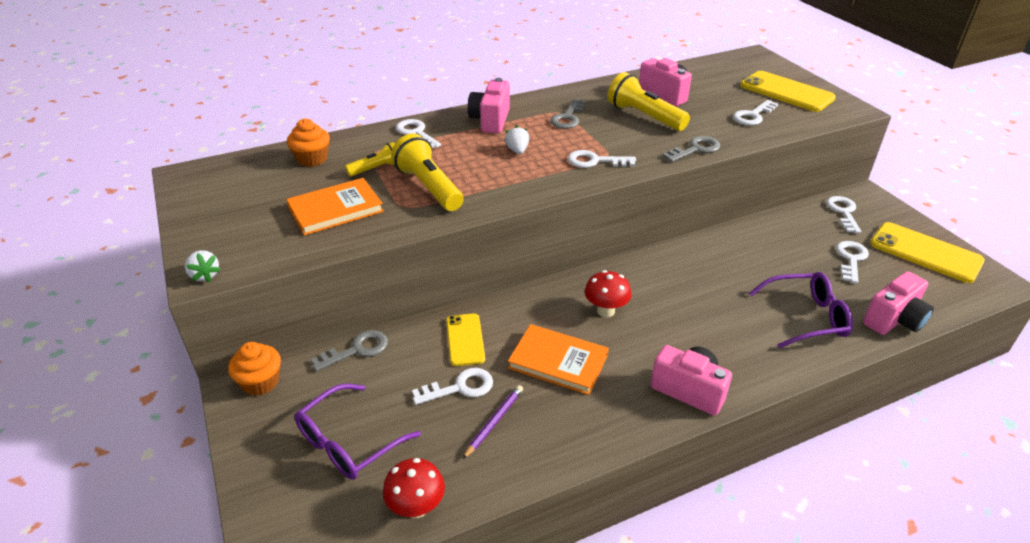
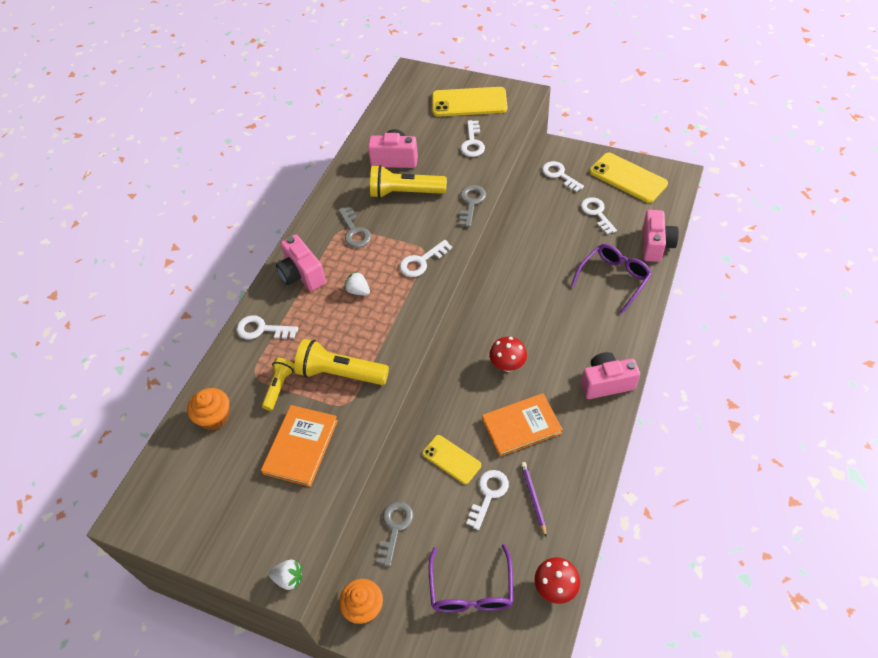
camera: 40 degrees left, 15 degrees up
(925, 252) = (628, 178): yellow phone -> yellow phone turned 45 degrees clockwise

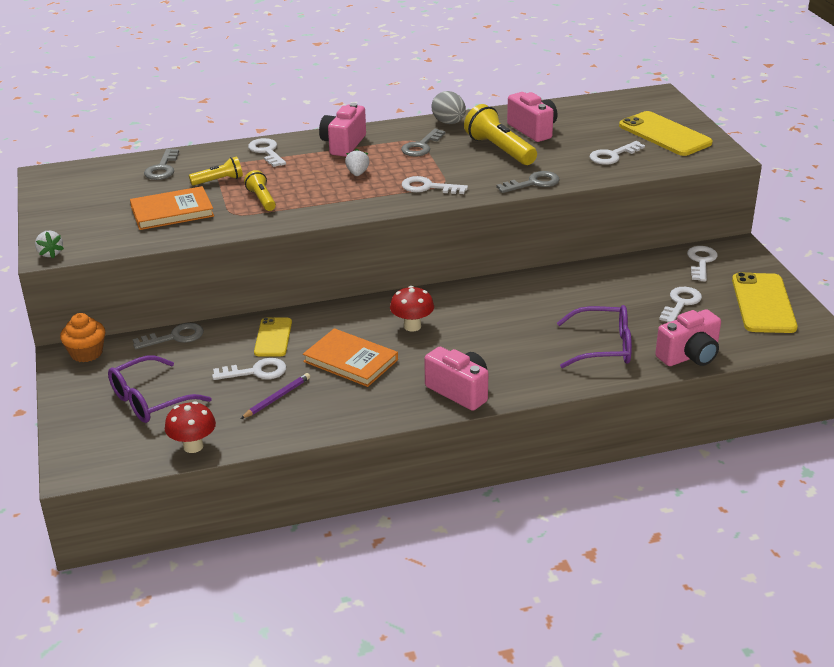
camera: 50 degrees right, 20 degrees down
(214, 417) = (162, 168): orange cupcake -> grey key
(334, 196) = (449, 123): none -> grey egg
(340, 373) = (261, 199): yellow flashlight -> yellow flashlight, size x0.58

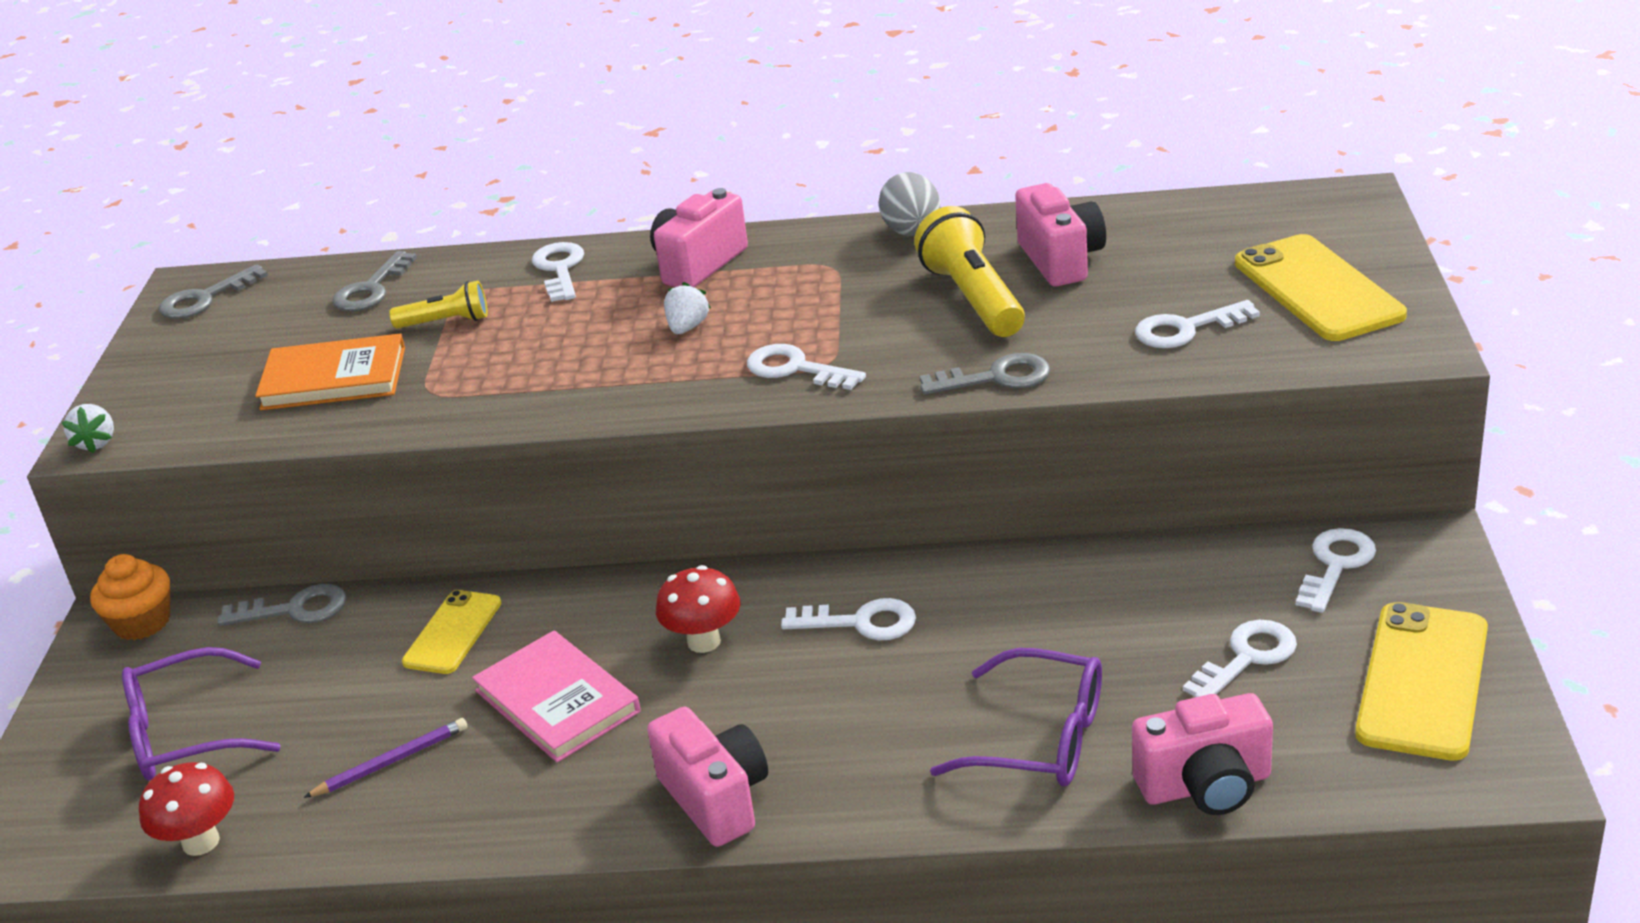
camera: 20 degrees right, 0 degrees up
(256, 372) = (386, 701): white key -> white key (861, 622)
(261, 199) = (493, 367): yellow flashlight -> none
(351, 360) = (557, 701): orange book -> pink book
(421, 146) = (833, 279): grey key -> grey key (205, 299)

